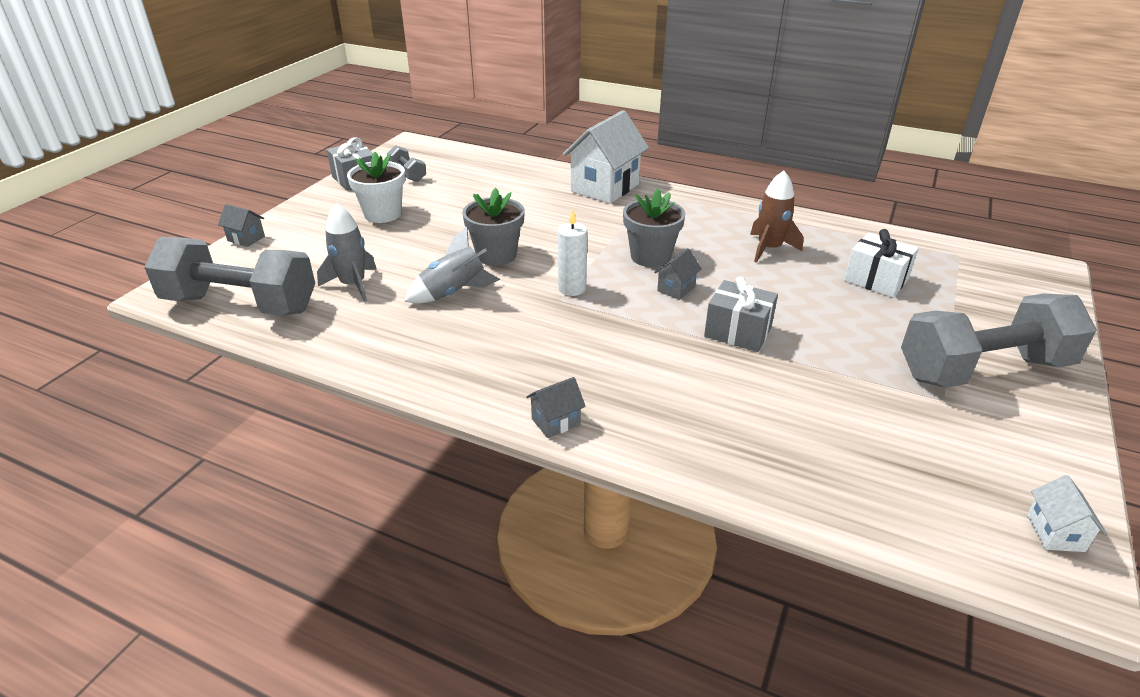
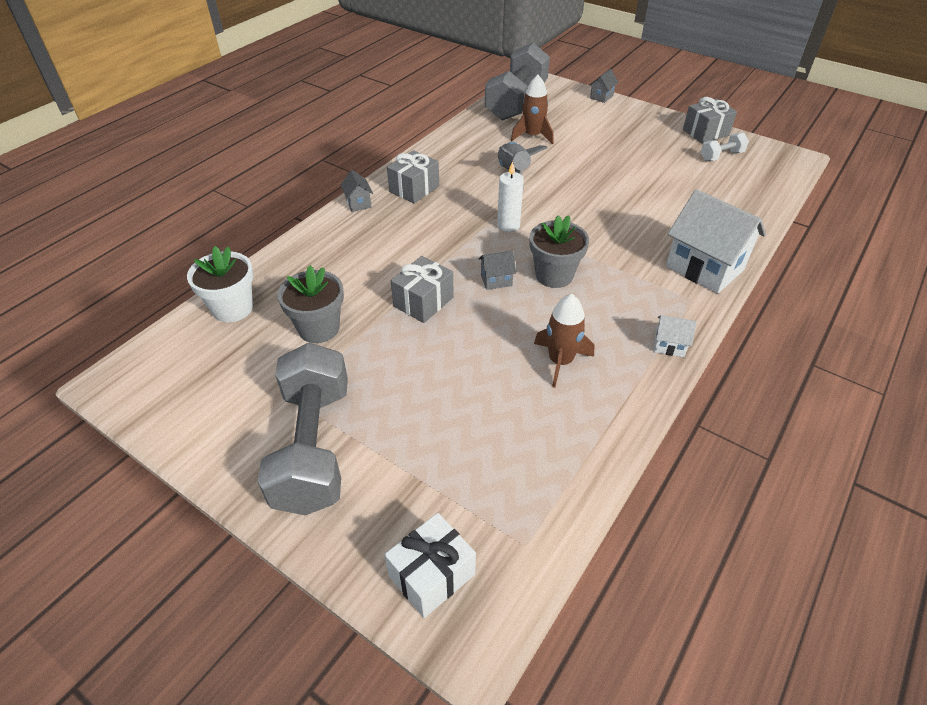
camera: 100 degrees right, 10 degrees up
(353, 285) = (532, 136): grey rocket -> brown rocket
(383, 214) = (640, 145): white flower pot -> white flower pot (232, 308)
(408, 174) = (721, 156): grey dumbbell -> white dumbbell
(496, 255) = (566, 194): grey flower pot -> grey flower pot (319, 328)
(505, 372) = (414, 189): none -> grey gift
(676, 289) = (496, 280): grey house -> grey house turned 60 degrees counterclockwise
(876, 280) = (482, 428): white gift -> white gift (431, 575)
(1055, 533) = (146, 395): white house -> white house (669, 345)

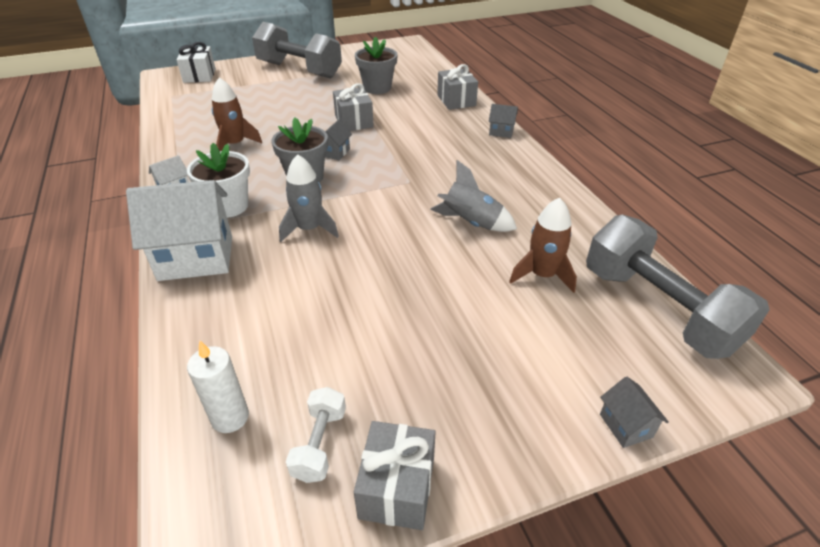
camera: 125 degrees right, 5 degrees down
(232, 308) = (428, 72): white flower pot -> white flower pot (229, 206)
(414, 189) = (498, 161): grey gift -> grey gift (456, 100)
(508, 225) = (391, 184): white candle -> white candle (230, 417)
(609, 235) = (309, 229): none -> grey rocket

